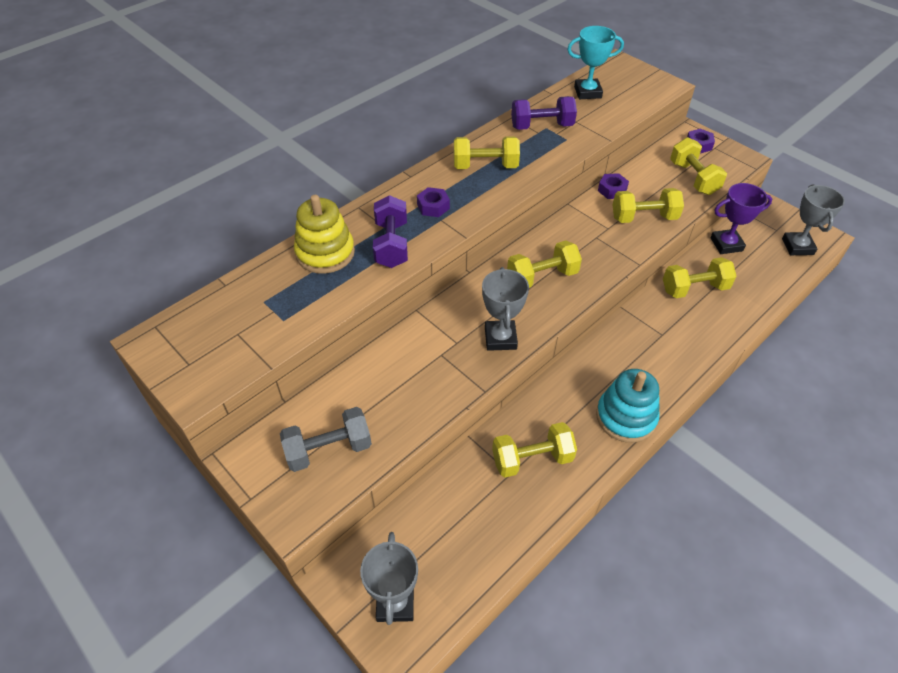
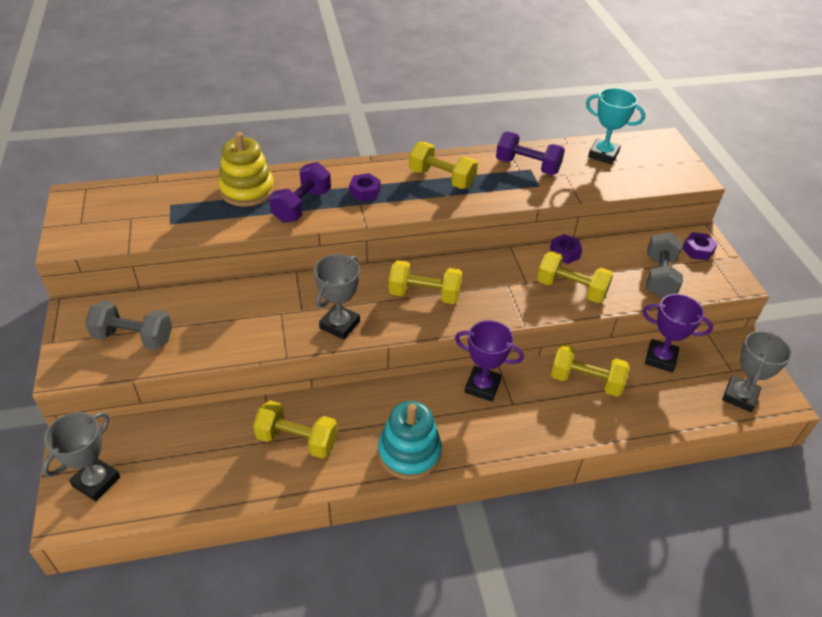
camera: 30 degrees right, 5 degrees down
(628, 333) = (482, 386): none -> purple trophy
(693, 178) = (659, 277): yellow dumbbell -> grey dumbbell

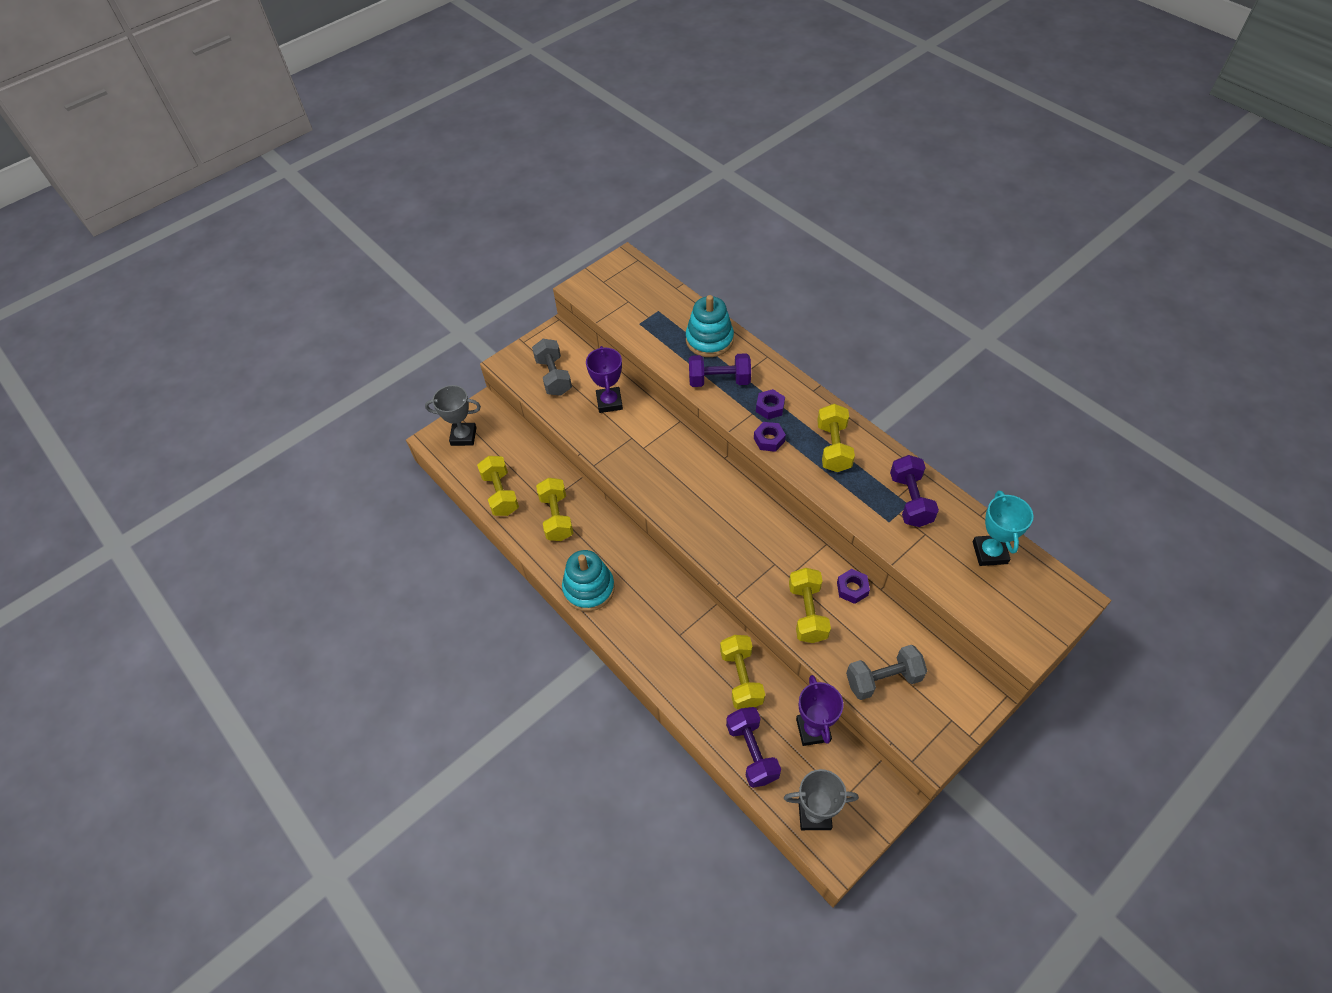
camera: 65 degrees right, 10 degrees up
(247, 190) = (709, 340): yellow stacking toy -> turquoise stacking toy
(339, 325) = (646, 477): grey trophy -> none
(424, 294) = (717, 512): yellow dumbbell -> yellow dumbbell (500, 494)
(482, 386) = (682, 605): purple trophy -> purple trophy (609, 402)
(663, 409) = (752, 752): none -> purple dumbbell
(698, 250) = (954, 701): purple nut -> purple nut (769, 440)

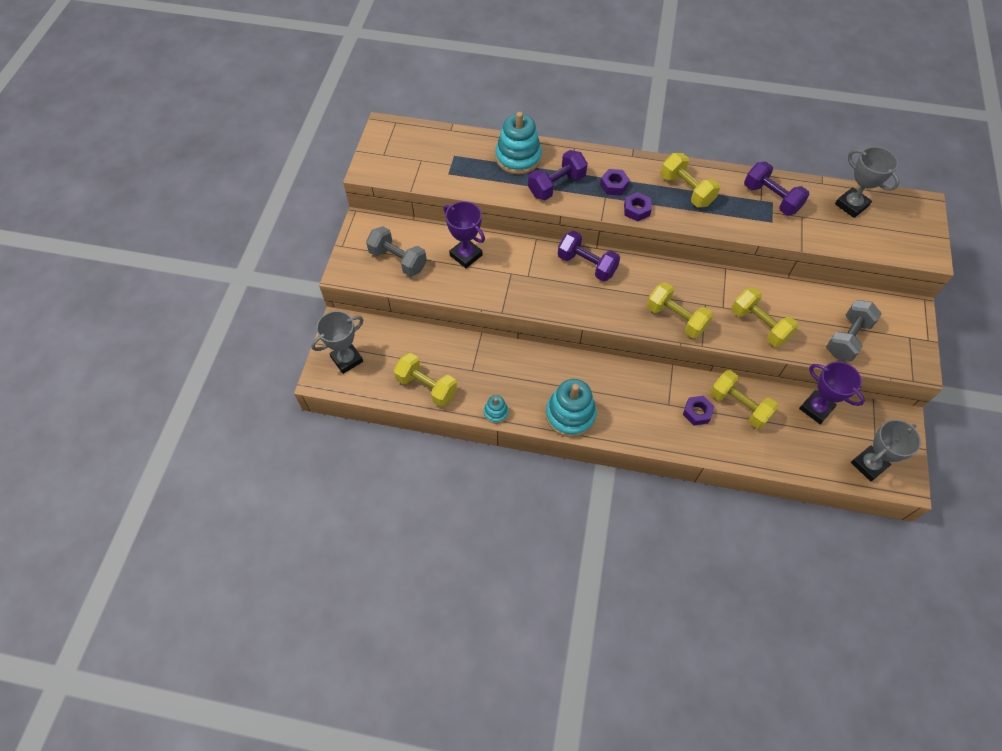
camera: 40 degrees left, 5 degrees up
(533, 548) = (496, 412): none -> turquoise stacking toy
(556, 517) = (491, 376): yellow dumbbell -> yellow dumbbell (676, 318)
(752, 752) = (793, 452): purple dumbbell -> purple dumbbell (586, 265)
(852, 589) = (771, 289): purple nut -> purple nut (697, 412)
(989, 552) = (851, 205): turquoise trophy -> grey trophy

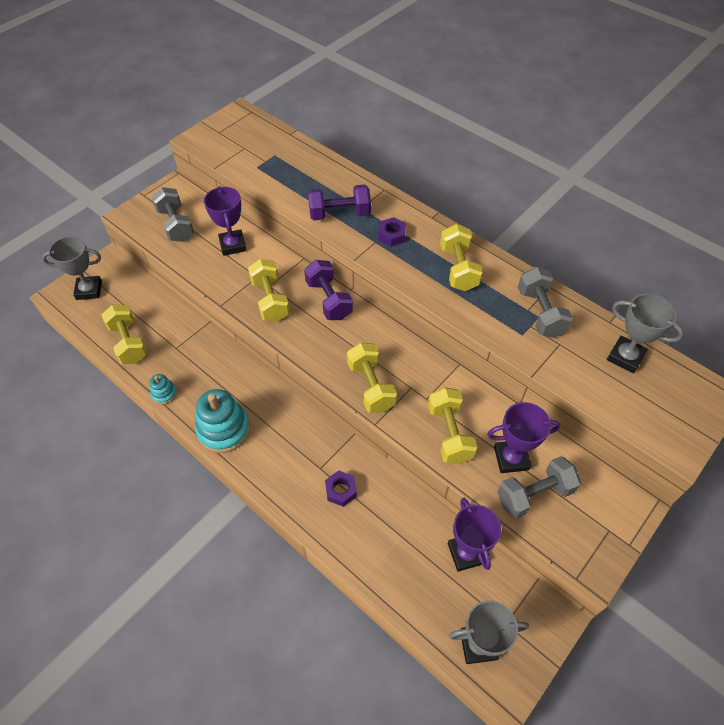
camera: 30 degrees right, 5 degrees down
(518, 158) = (326, 178): turquoise stacking toy -> none
(636, 210) = (394, 265): purple nut -> none
(739, 406) = (387, 507): yellow dumbbell -> yellow dumbbell (270, 300)
(771, 198) = (540, 313): purple dumbbell -> grey dumbbell
(813, 321) = (511, 458): none -> purple trophy
(851, 205) = (625, 357): grey trophy -> grey trophy turned 45 degrees counterclockwise

